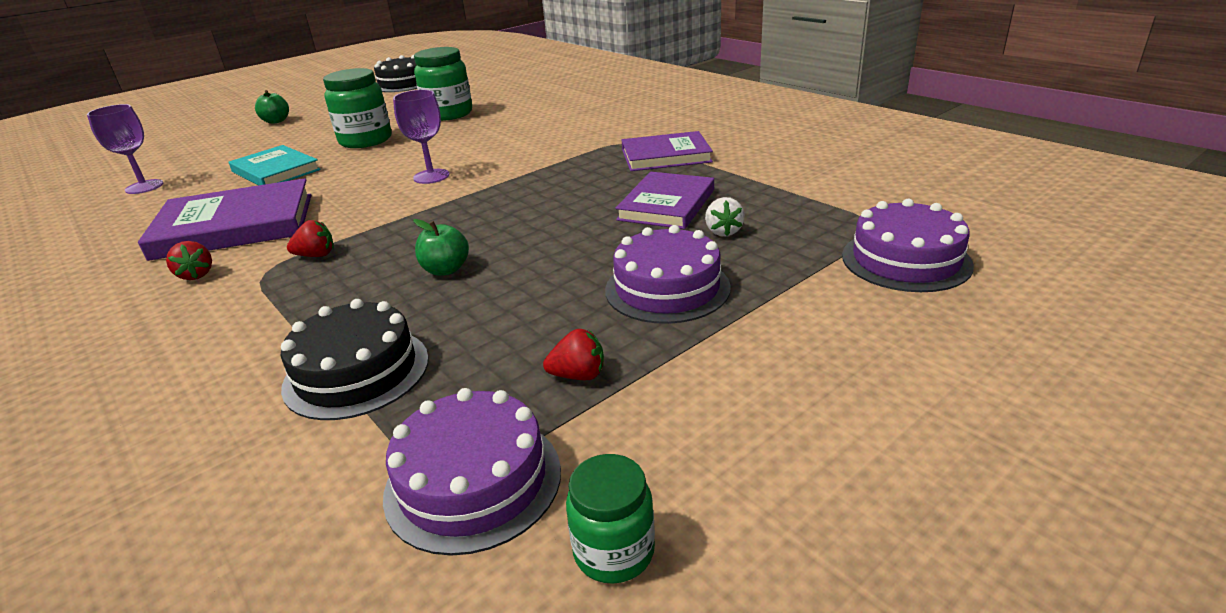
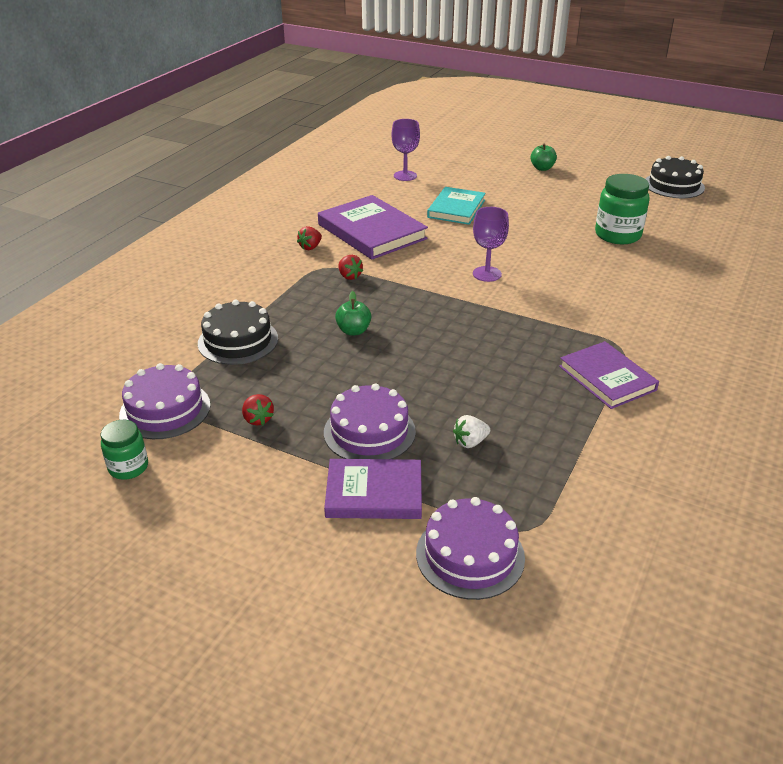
camera: 65 degrees right, 5 degrees up
(365, 140) = (533, 220): green jar -> none
(666, 205) = (503, 402): purple book -> purple book (374, 493)

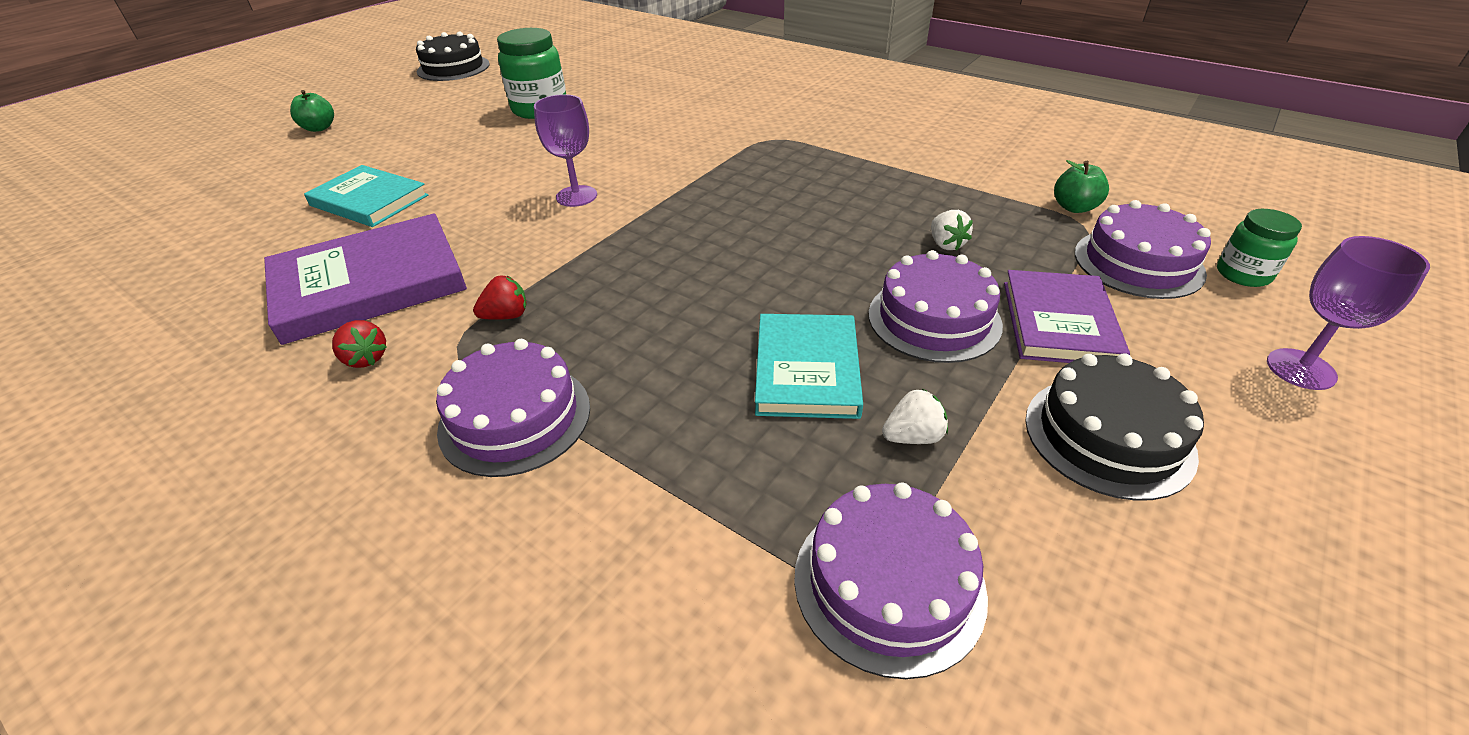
camera: 80 degrees left, 5 degrees up
(128, 467) = (1083, 638): green jar -> green jar (1243, 274)
(238, 341) = (665, 467): black cake -> black cake (1108, 436)
(258, 419) = (912, 436): red strawberry -> white strawberry
(270, 295) = (515, 418): none -> purple cake
(312, 380) = (806, 370): none -> turquoise book
(353, 331) = (678, 320): green apple -> green apple (1074, 207)
(405, 176) = (198, 236): purple goblet -> purple goblet (1300, 369)
(607, 378) = (826, 153): purple book -> none

